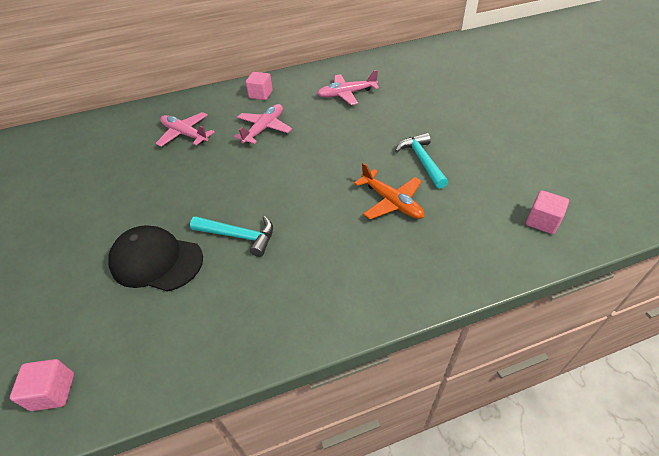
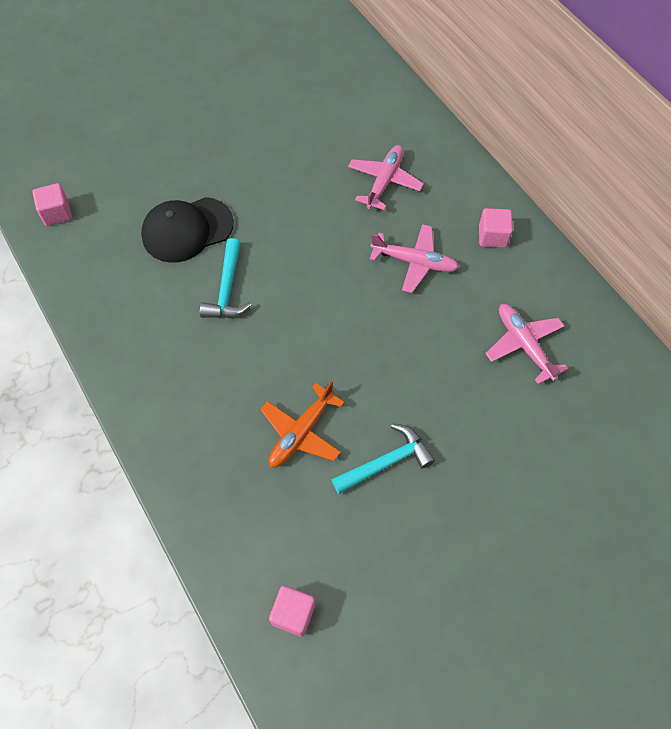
camera: 75 degrees right, 15 degrees up
(156, 261) = (187, 230): black cap -> black cap turned 120 degrees counterclockwise

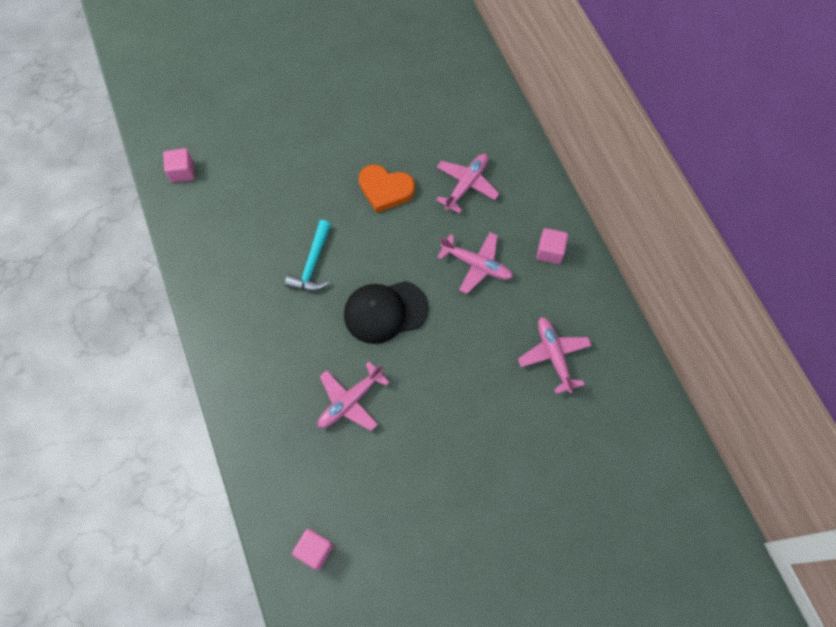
camera: 10 degrees right, 5 degrees up
(187, 230) = (288, 204): black cap -> black cap (385, 311)
(295, 199) = (385, 189): none -> orange heart
(301, 432) = (350, 401): orange plane -> pink plane
(386, 462) = (415, 438): turquoise hammer -> none

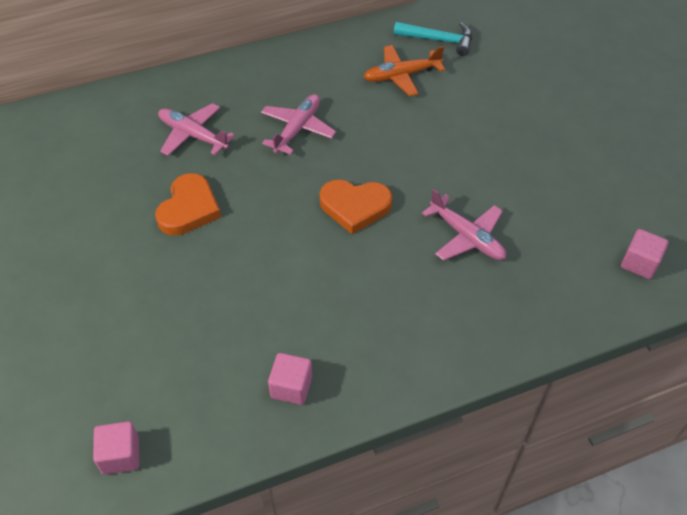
camera: 90 degrees left, 15 degrees down
(312, 264) = (289, 280): turquoise hammer -> turquoise hammer (439, 40)
(385, 311) = (355, 207): black cap -> orange heart
(550, 251) = (284, 73): pink cube -> pink cube (291, 387)
(553, 356) = (401, 76): pink plane -> orange plane

